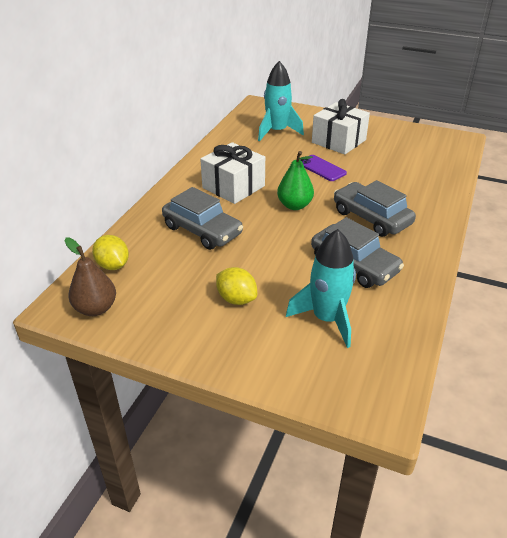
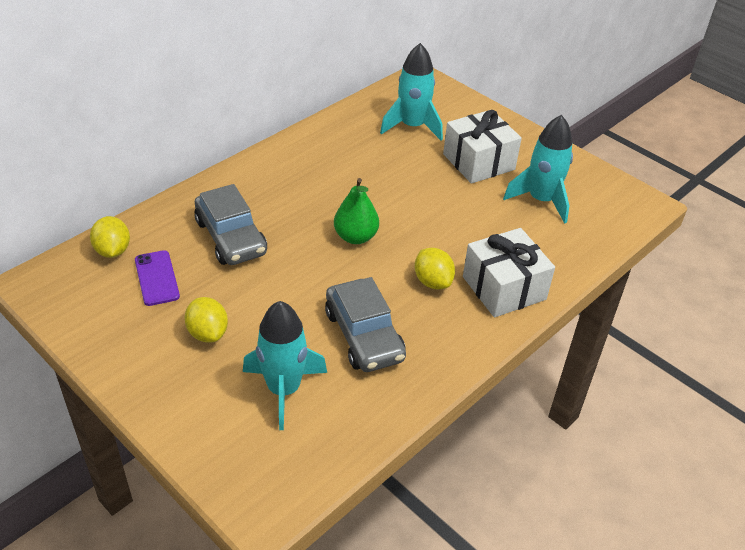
camera: 20 degrees right, 5 degrees up
(96, 308) = (66, 295): brown pear -> none
(233, 187) = (304, 190): white gift -> white gift (504, 288)
(321, 168) = (426, 195): purple phone -> purple phone (157, 278)
(371, 218) = (432, 282): grey car -> yellow lemon
(397, 152) = (541, 200): none -> turquoise rocket

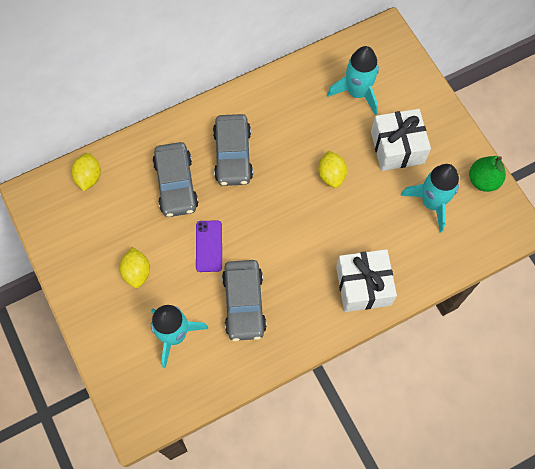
camera: 20 degrees right, 25 degrees up
(157, 278) = (114, 212): purple phone -> purple phone (209, 246)
(292, 199) = (233, 155): none -> grey car
(355, 237) = (269, 206): green pear -> green pear (483, 180)
(432, 282) = (311, 266): yellow lemon -> yellow lemon (331, 175)

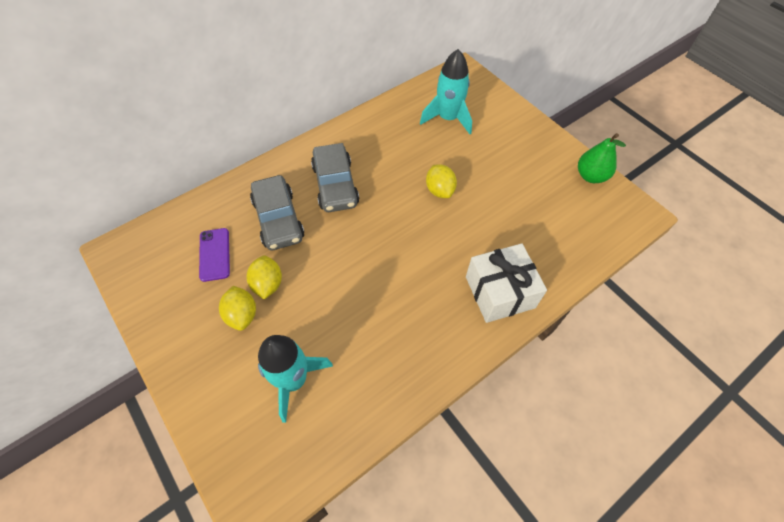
camera: 10 degrees left, 10 degrees down
(89, 177) = (182, 225): yellow lemon -> yellow lemon (267, 284)
(209, 246) = (322, 275): purple phone -> purple phone (214, 254)
(244, 303) = (371, 330): grey car -> none
(397, 147) = (498, 158): white gift -> none
(431, 203) = (547, 202): turquoise rocket -> none

